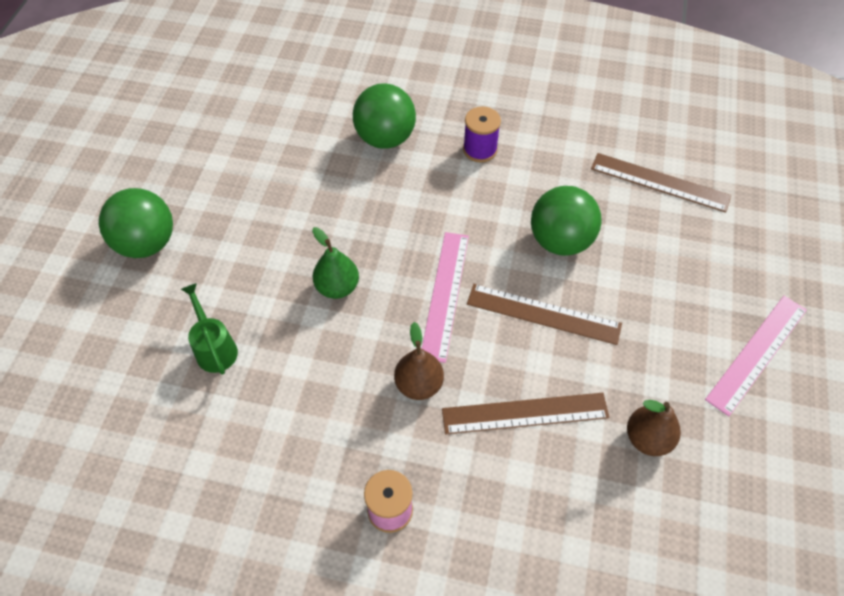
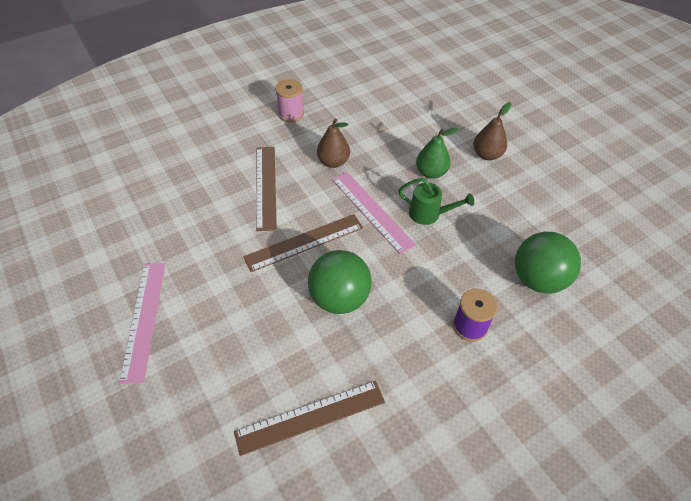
camera: 135 degrees right, 5 degrees down
(147, 243) = (547, 123): green ball -> none
(214, 348) = (445, 111): green watering can -> green watering can (429, 214)
(525, 413) = (266, 187): brown ruler -> brown ruler turned 45 degrees counterclockwise
(647, 438) = (187, 220): brown pear -> brown pear (487, 155)

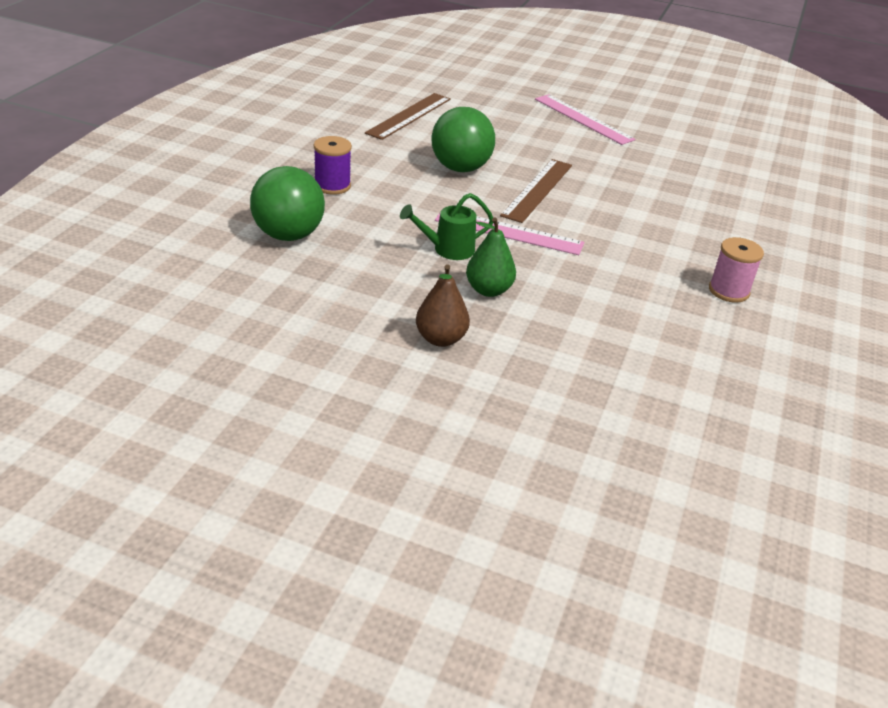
camera: 140 degrees right, 15 degrees down
(266, 187) = (634, 215): brown ruler -> none
(333, 162) = (606, 259): brown pear -> none

